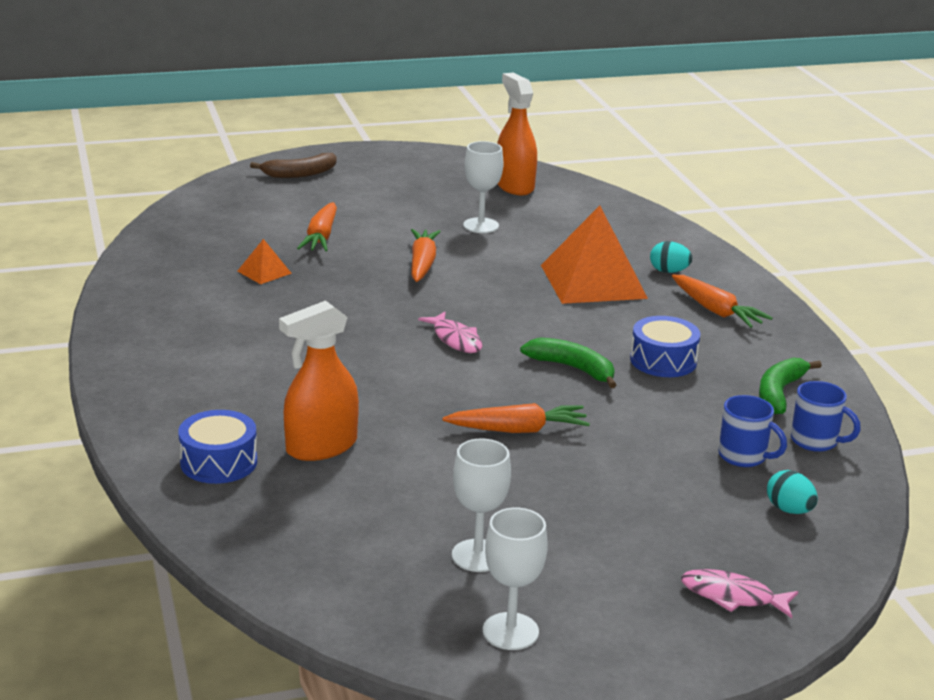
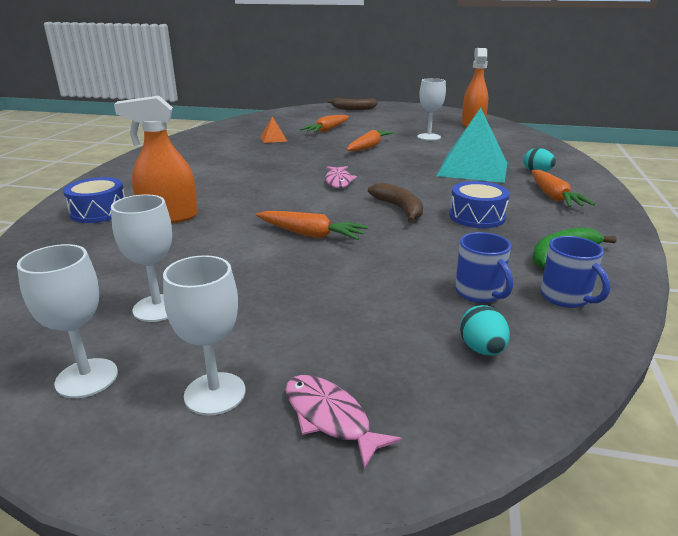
camera: 30 degrees right, 0 degrees up
(573, 368) = (399, 209): green banana -> brown banana
(593, 281) = (472, 169): orange pyramid -> turquoise pyramid
(629, 608) = (215, 393): none -> white goblet

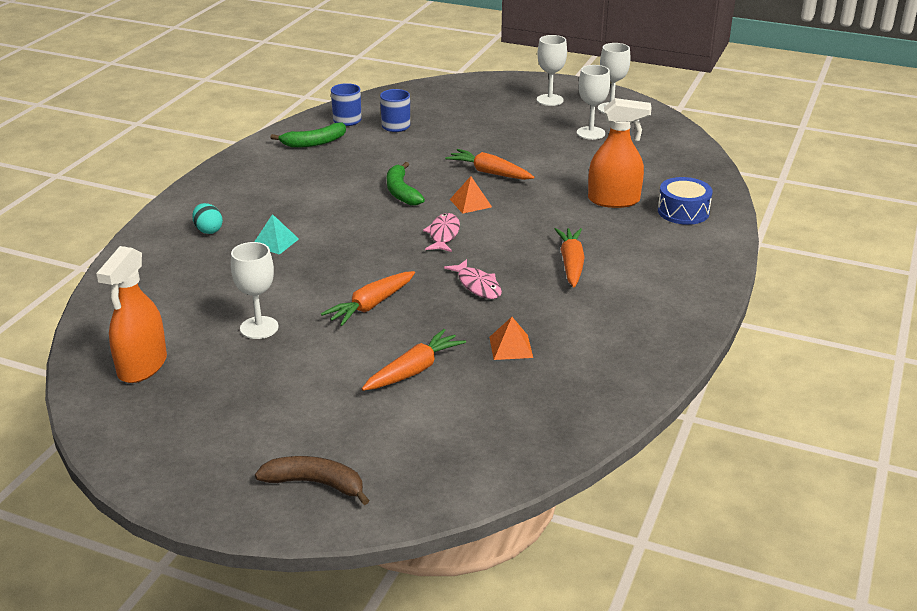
camera: 170 degrees left, 5 degrees up
(323, 204) = (470, 203): none -> orange pyramid
(330, 418) = (500, 90): pink fish -> pink fish (477, 285)
(399, 209) = (401, 192): brown banana -> green banana
(472, 169) = (275, 242): turquoise pyramid -> turquoise pyramid, size x0.44
(477, 216) = (340, 178): blue drum -> none
(482, 349) = (418, 104): turquoise egg -> none
(553, 197) = (243, 194): orange carrot -> orange carrot (571, 264)

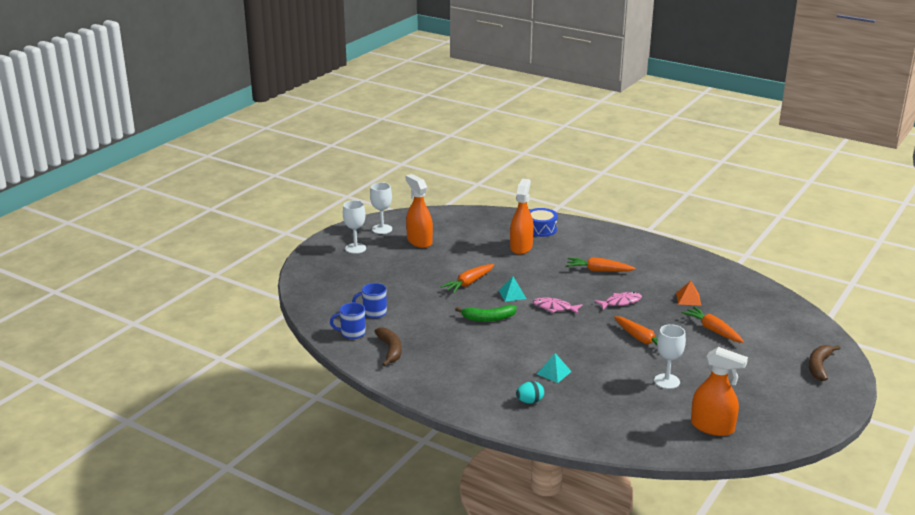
camera: 80 degrees left, 5 degrees down
(314, 143) = (390, 350): green banana -> brown banana
(470, 203) = (512, 294): orange pyramid -> turquoise pyramid
(590, 133) = (419, 241): white goblet -> orange spray bottle

